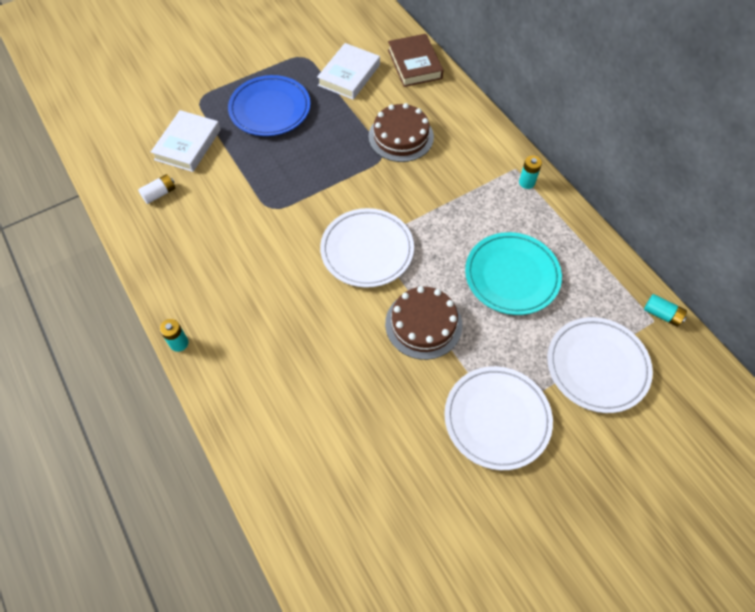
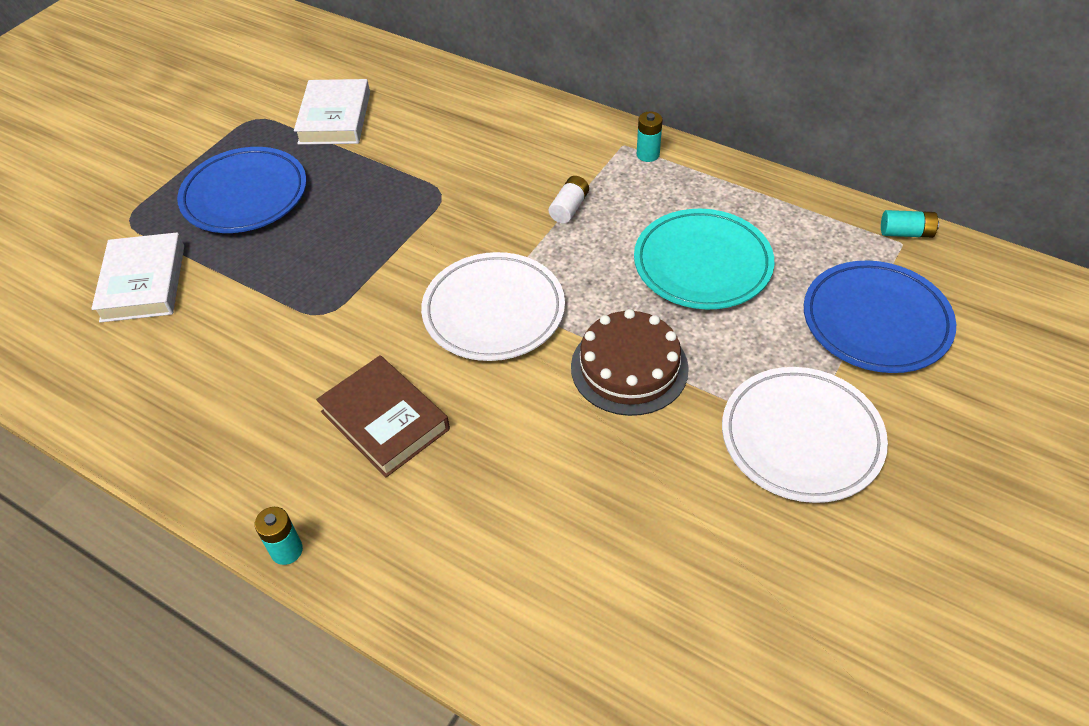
camera: 25 degrees left, 10 degrees down
(159, 194) = (134, 363): white battery -> white battery (569, 208)
(401, 136) = (452, 162): brown cake -> none
(415, 64) = (416, 77): brown book -> brown book (385, 420)
(597, 366) = (876, 321): white plate -> blue plate

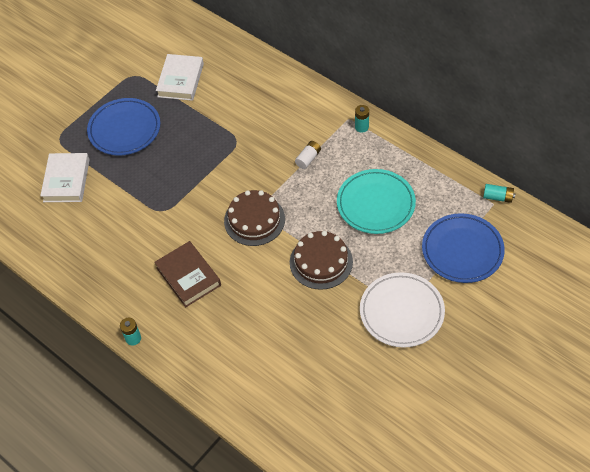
camera: 10 degrees right, 5 degrees up
(494, 311) = (254, 220): white plate -> brown cake

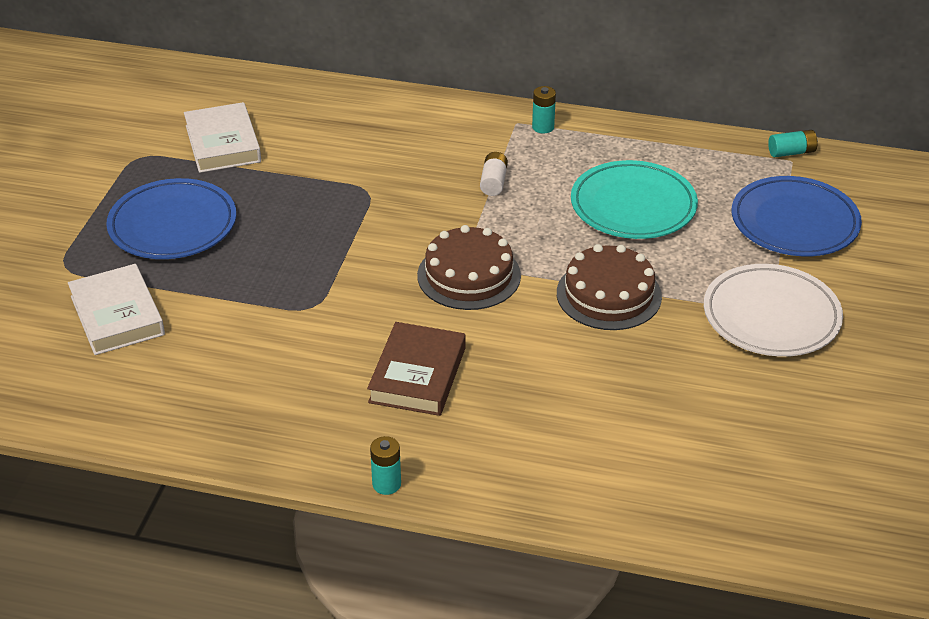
camera: 30 degrees left, 15 degrees down
(188, 276) = (418, 375): brown book -> brown book turned 75 degrees clockwise

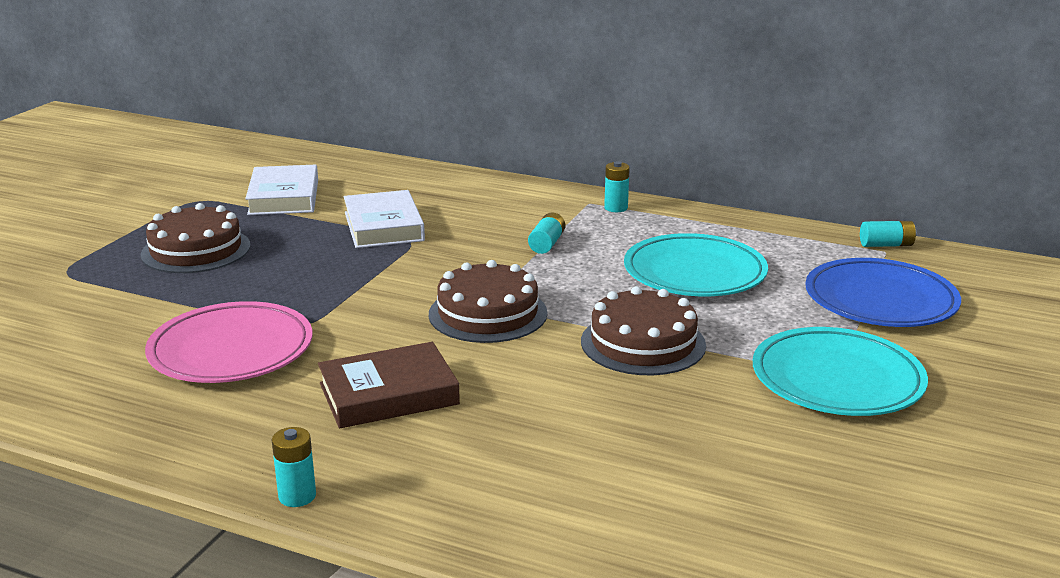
camera: 10 degrees right, 15 degrees down
(117, 315) = (90, 313): white book -> white book (384, 226)
(173, 225) = (196, 250): blue plate -> brown cake
(265, 343) = (231, 350): none -> pink plate
(418, 375) = (388, 394): brown book -> brown book turned 45 degrees clockwise
(493, 182) = (547, 244): white battery -> turquoise battery
(771, 316) = (837, 379): white plate -> turquoise plate

